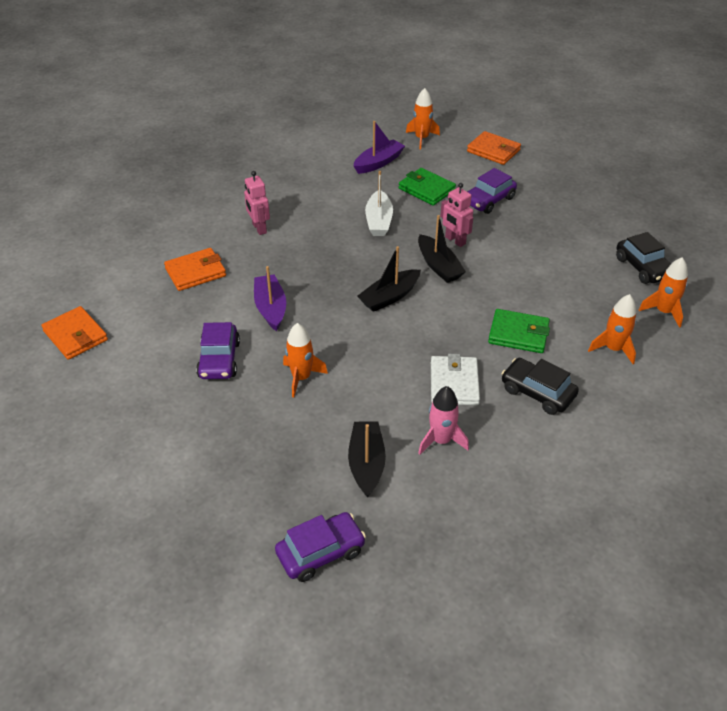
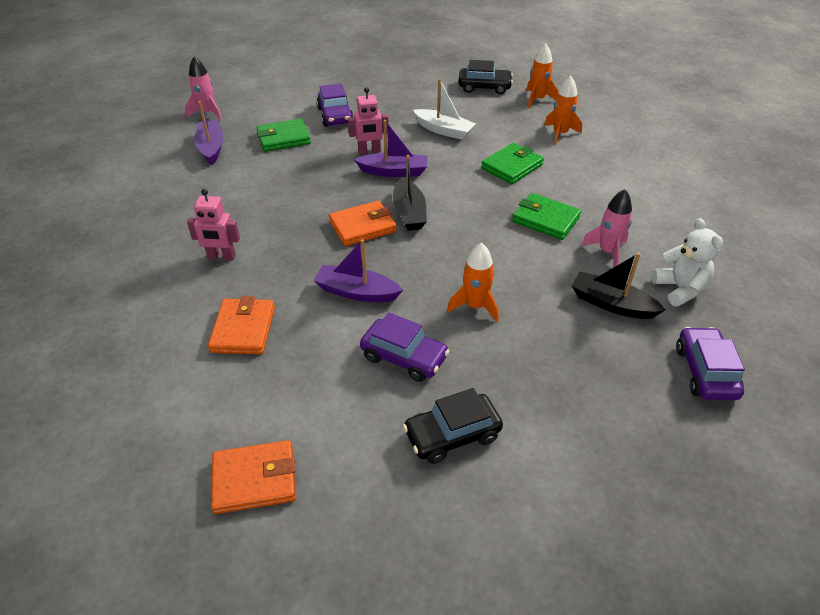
camera: 60 degrees left, 0 degrees up
(379, 221) = (297, 179): white boat -> white boat (444, 130)
(421, 138) = (207, 113): orange rocket -> pink rocket
(426, 508) = (680, 289): none -> white teddy bear
(438, 266) = (394, 171): black boat -> purple boat
(454, 383) = (545, 219): white wallet -> green wallet
(493, 151) = (273, 88): orange wallet -> orange wallet (362, 226)
(537, 392) = (583, 184): black car -> black car (452, 435)

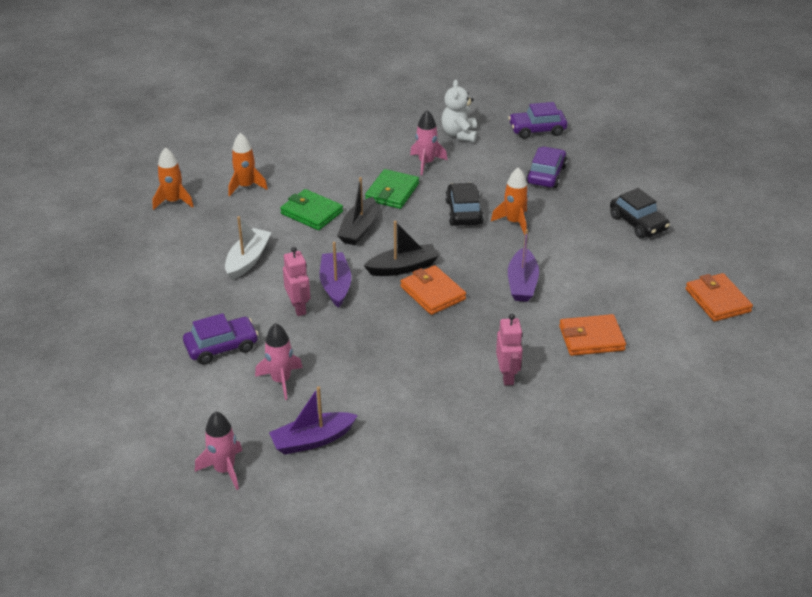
camera: 100 degrees left, 5 degrees down
(283, 138) = (281, 380): green wallet -> pink rocket
(404, 357) = (581, 250): purple car -> purple car (546, 175)
(484, 87) = (145, 239): black car -> black car (464, 212)
(611, 304) = (487, 162): black boat -> black boat (359, 229)
(680, 289) = (459, 134): white teddy bear -> white teddy bear turned 60 degrees counterclockwise

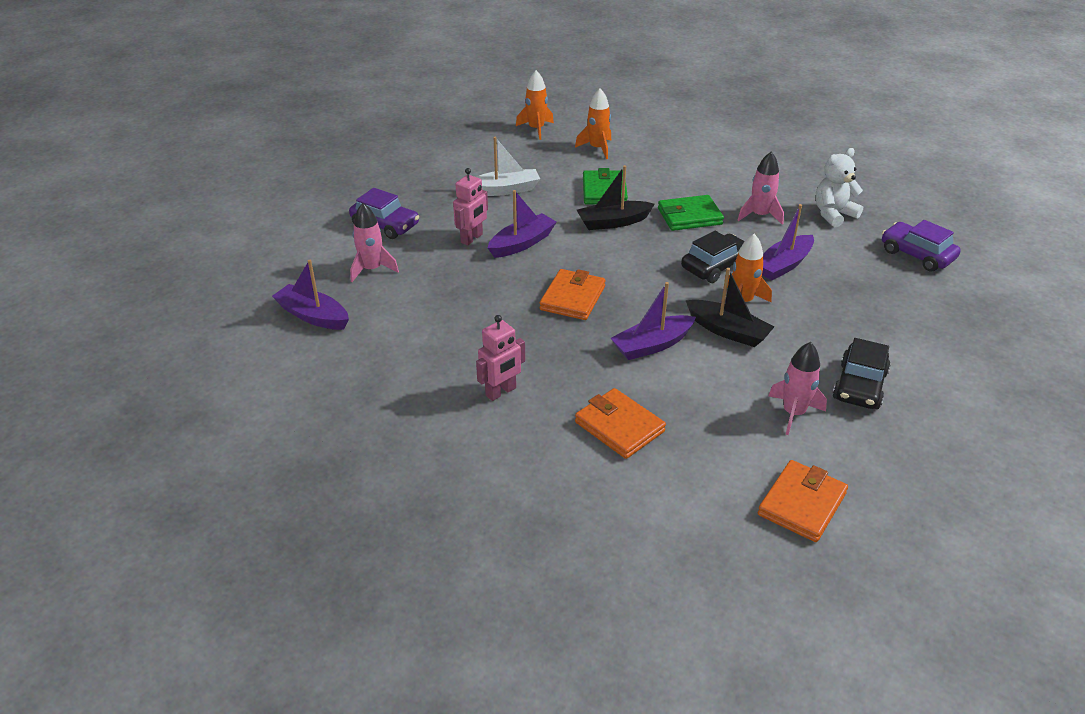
camera: 55 degrees right, 0 degrees up
(224, 470) = (244, 288): pink rocket -> pink rocket (793, 413)
(403, 267) = (589, 267): black boat -> black boat (728, 331)
(493, 184) = (783, 265): none -> purple boat
(546, 175) = (849, 290): purple car -> none

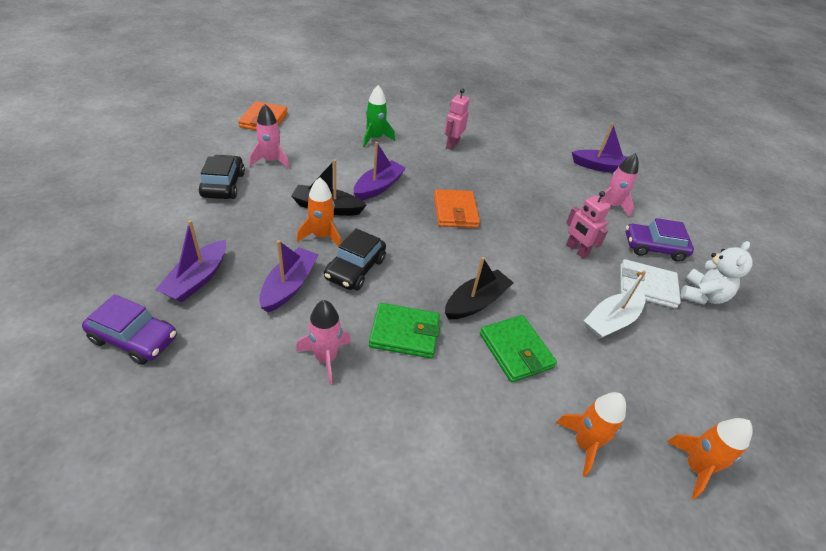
camera: 150 degrees right, 5 degrees up
(439, 202) = (647, 286): none -> white wallet
(472, 238) = (576, 250): pink robot -> pink robot turned 45 degrees counterclockwise
(522, 243) = (534, 255): purple boat -> purple boat (197, 279)
(619, 427) = (375, 138): orange wallet -> green rocket
(689, 216) = (404, 333): green wallet -> green wallet turned 45 degrees clockwise
(833, 214) = (232, 388): white teddy bear -> white teddy bear (702, 295)

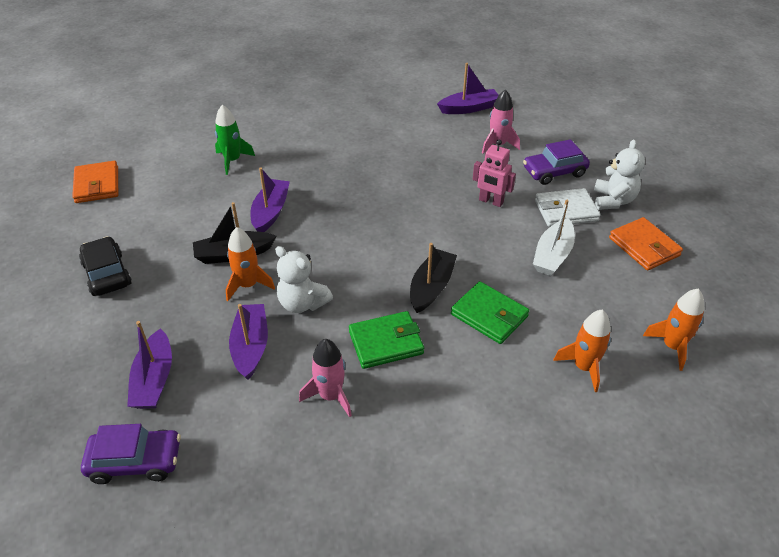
camera: 20 degrees left, 0 degrees up
(271, 161) = (139, 228): pink rocket -> none
(355, 269) = (302, 303): black car -> white teddy bear
(452, 145) = (315, 138): pink robot -> none
(455, 211) = (361, 208): orange wallet -> orange wallet (644, 247)

